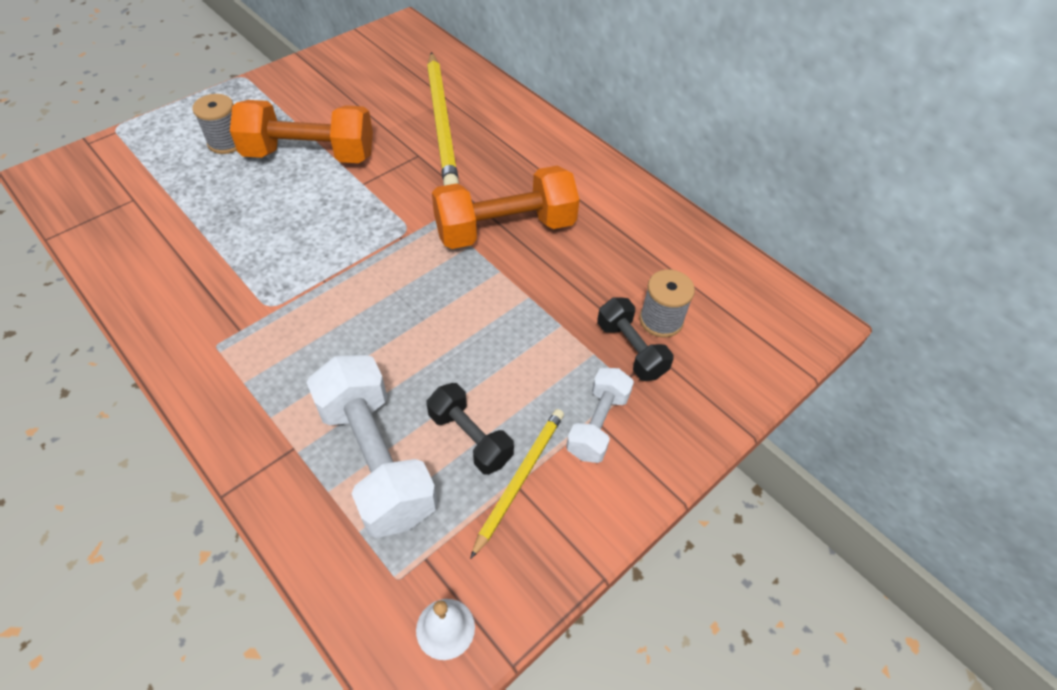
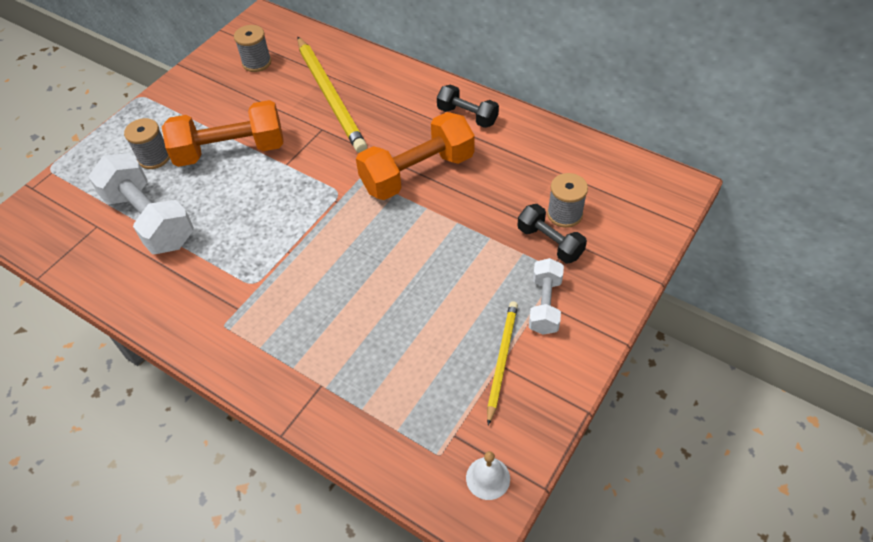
camera: 10 degrees left, 0 degrees up
(376, 460) = (388, 376): white dumbbell -> white dumbbell (150, 219)
(378, 70) = (257, 63): none -> grey spool
(470, 438) = (453, 341): black dumbbell -> black dumbbell (467, 116)

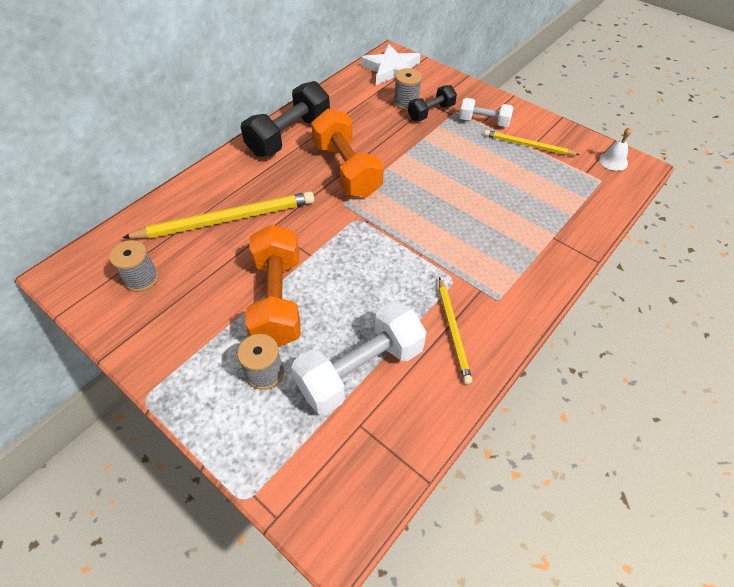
camera: 85 degrees left, 0 degrees up
(187, 286) = (453, 330): none -> yellow pencil
(467, 116) = (289, 136): black dumbbell -> black dumbbell, size x1.77
(639, 190) = (391, 69): none -> white star

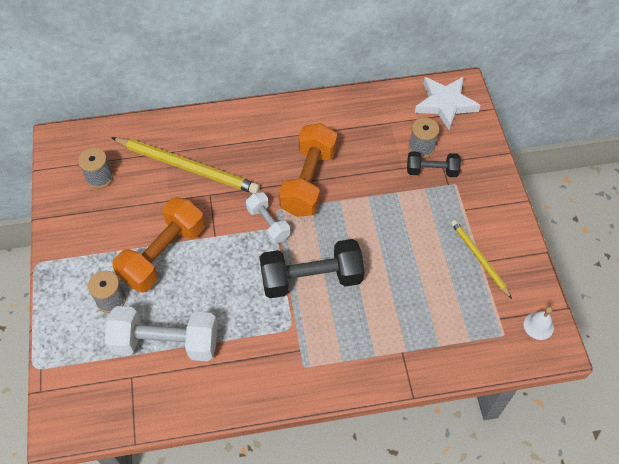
camera: 40 degrees right, 5 degrees up
(289, 136) = (296, 121): black dumbbell -> black dumbbell (311, 279)
(453, 330) = (249, 363): yellow pencil -> none
(484, 122) = (467, 210): white dumbbell -> white dumbbell (268, 224)

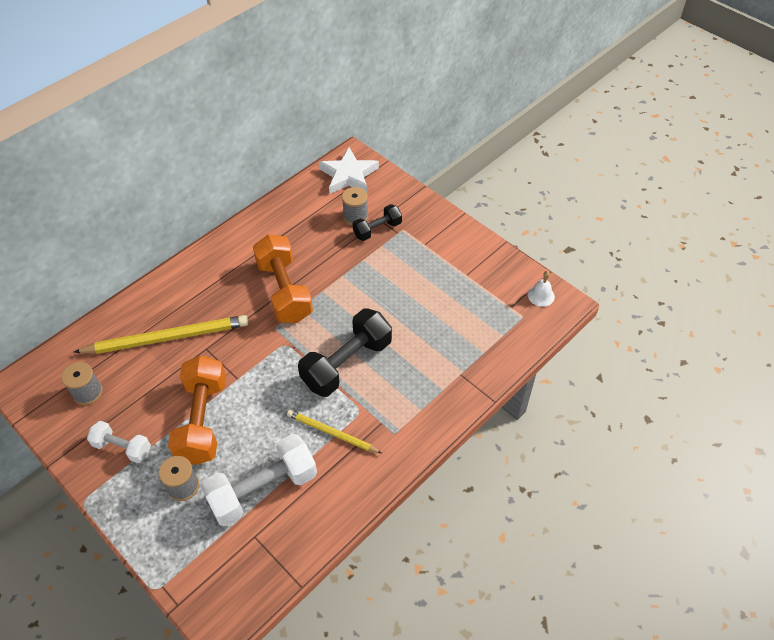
camera: 35 degrees left, 5 degrees down
(268, 224) = (276, 342): white dumbbell -> white dumbbell (122, 447)
(479, 259) = (463, 273): yellow pencil -> yellow pencil (332, 433)

